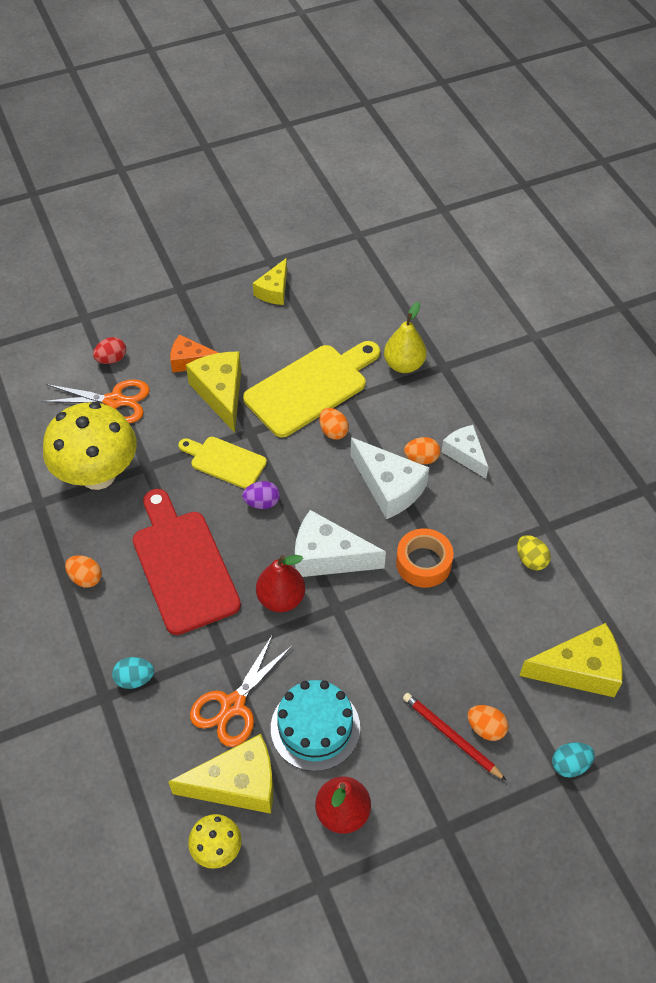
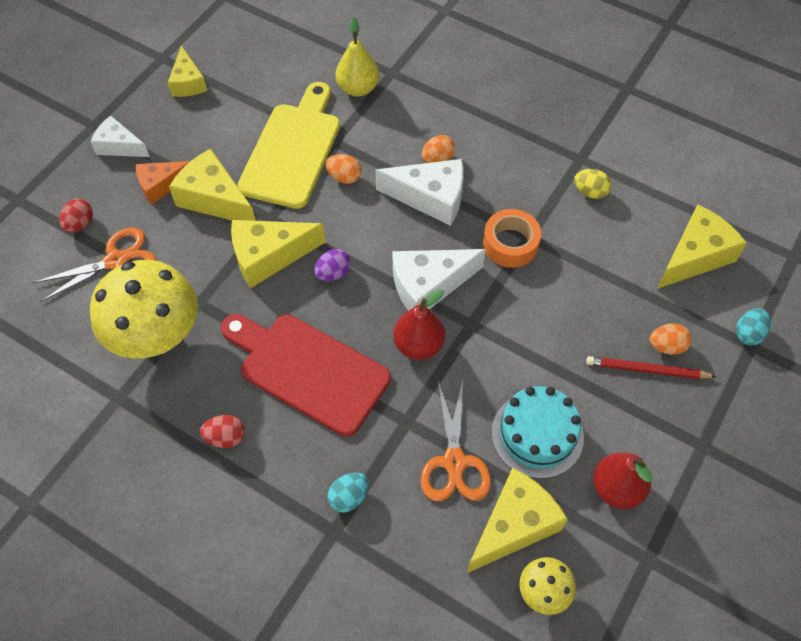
camera: 35 degrees left, 5 degrees up
(86, 578) = (225, 437): orange egg -> red egg
(225, 461) = (269, 256): yellow cutting board -> yellow cheese
(465, 454) = (470, 136): white cheese -> white cheese (119, 146)

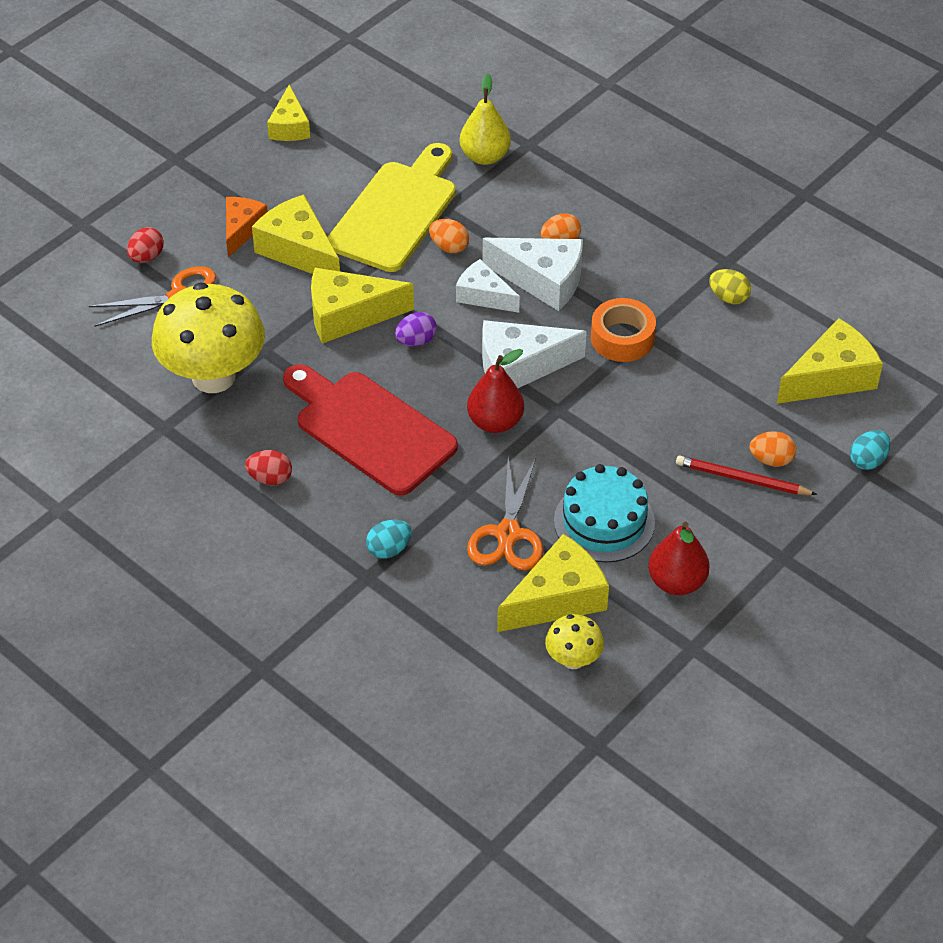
camera: 10 degrees right, 10 degrees down
(119, 146) = (201, 184): white cheese -> white cheese (483, 296)
(161, 185) = (242, 229): orange cheese -> orange cheese turned 120 degrees clockwise

